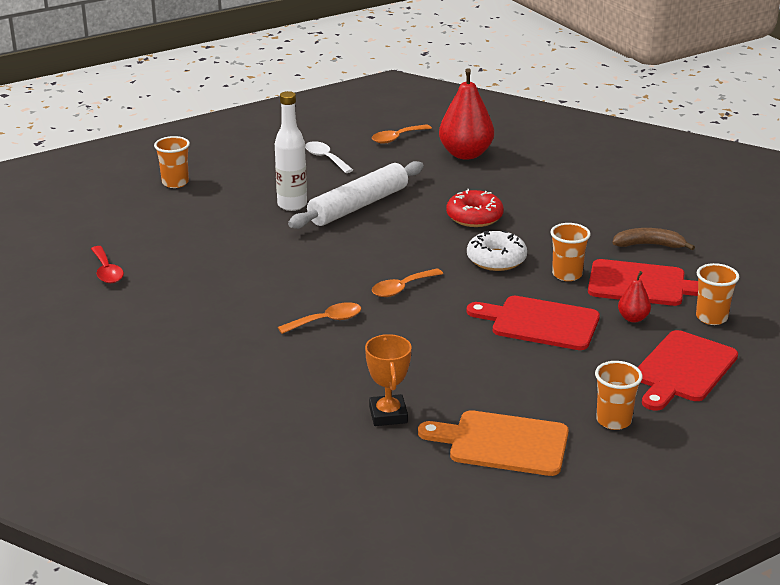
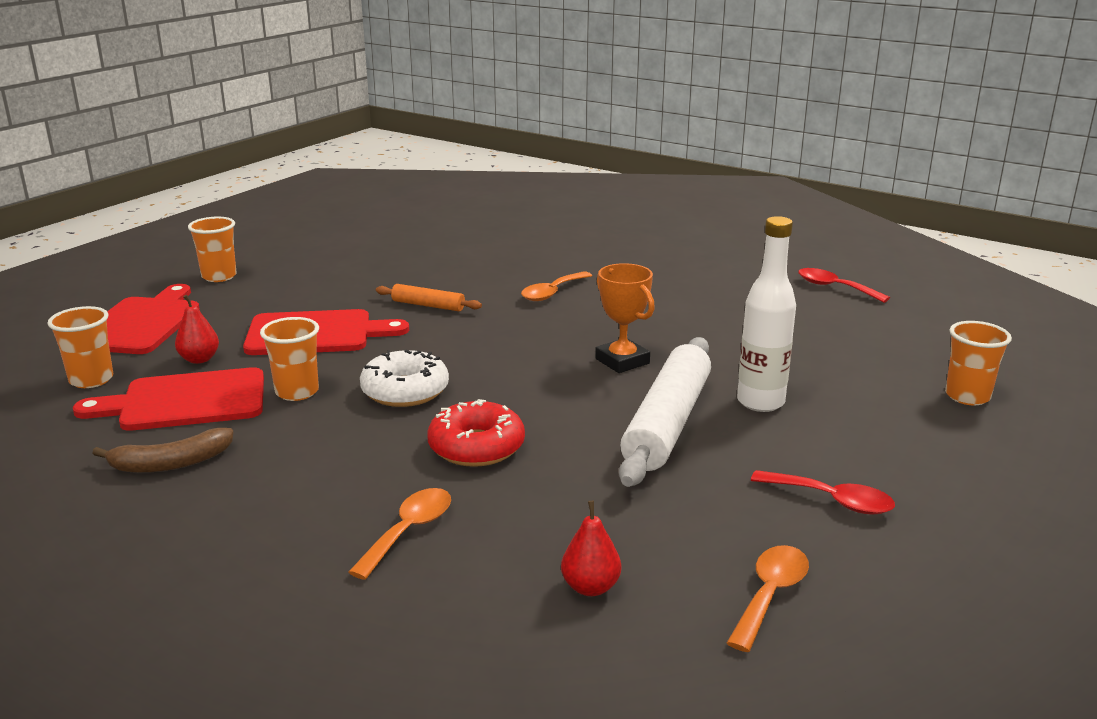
camera: 155 degrees right, 5 degrees down
(325, 158) = (831, 500): white spoon -> red spoon
(388, 415) = (429, 247): orange trophy -> orange trophy (622, 361)
(402, 288) = (501, 335): orange spoon -> orange spoon (409, 531)
(437, 332) = (428, 305): none -> orange rolling pin
(465, 154) = (590, 587): red pear -> red pear, size x0.48
(503, 443) = (319, 249): orange cutting board -> none

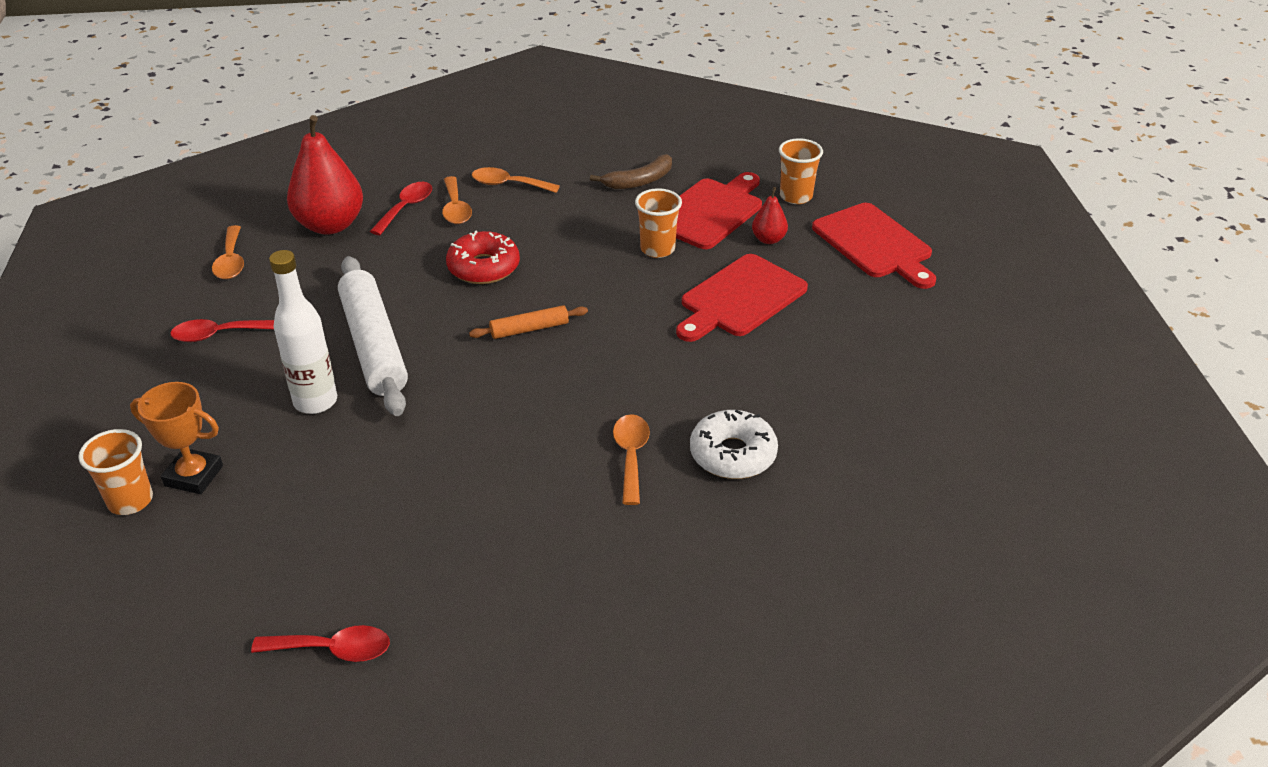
camera: 140 degrees right, 15 degrees up
(171, 463) = (639, 181): brown banana -> brown banana turned 150 degrees counterclockwise
(219, 276) = (941, 314): orange cup -> none
(301, 533) = (508, 184): none -> orange spoon
(405, 391) = (590, 283): white donut -> white donut (733, 454)
(428, 305) = (712, 375): orange rolling pin -> orange rolling pin (529, 329)
(466, 563) = (406, 208): none -> red spoon
(590, 587) = (330, 225): red pear -> red pear, size x2.08
(622, 361) = (466, 392): orange trophy -> orange trophy (194, 476)

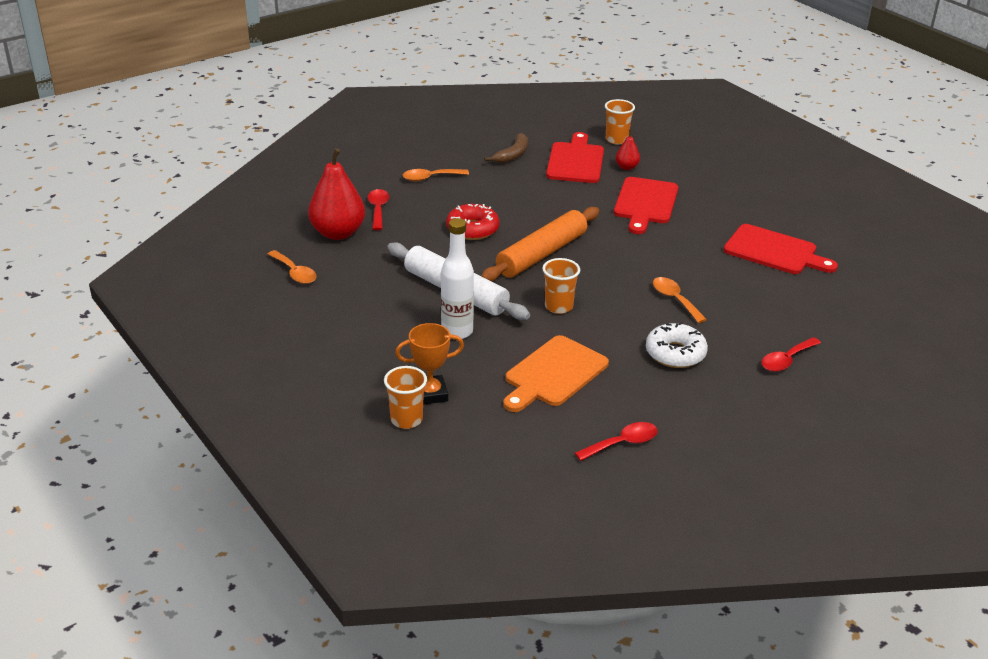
camera: 30 degrees left, 5 degrees down
(218, 334) = (343, 316): red spoon -> red spoon (786, 360)
(361, 506) = (553, 374): none -> orange cutting board
(455, 208) = (412, 201): orange spoon -> none
(529, 329) = (542, 254): orange rolling pin -> orange rolling pin, size x2.07
(657, 249) = (568, 190): orange cup -> orange cup (558, 306)
(733, 454) = (727, 281): white donut -> white donut (675, 353)
(874, 244) = (688, 154): red cutting board -> red cutting board (774, 251)

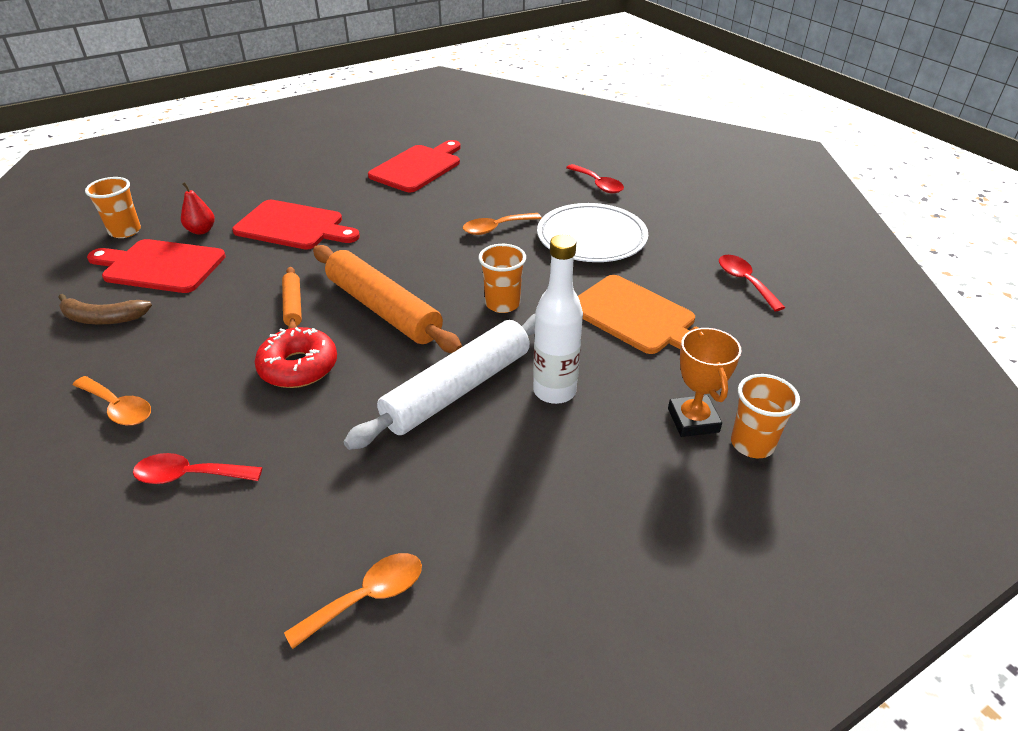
camera: 85 degrees left, 5 degrees up
(338, 233) = (248, 533): red pear -> none
(430, 178) = (118, 408): orange spoon -> orange spoon turned 45 degrees counterclockwise
(512, 155) = (103, 318): brown banana -> brown banana turned 150 degrees clockwise
(539, 218) = (293, 305): none -> orange rolling pin
(675, 353) = (591, 238): white donut -> white plate

